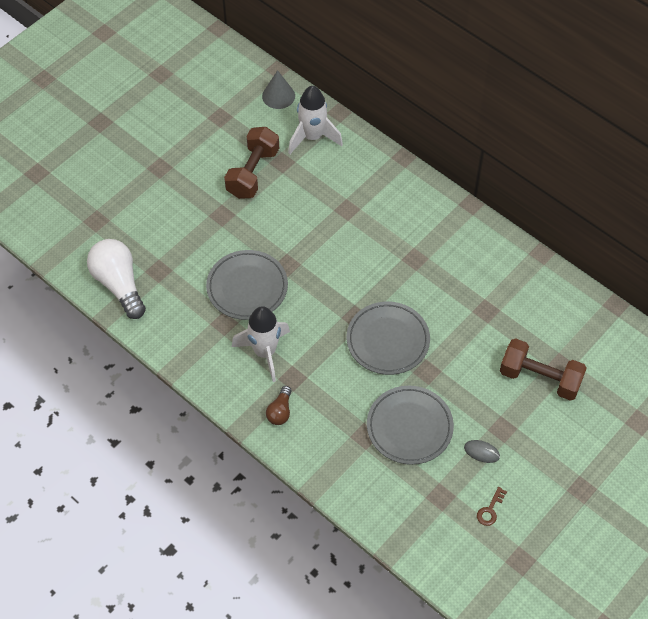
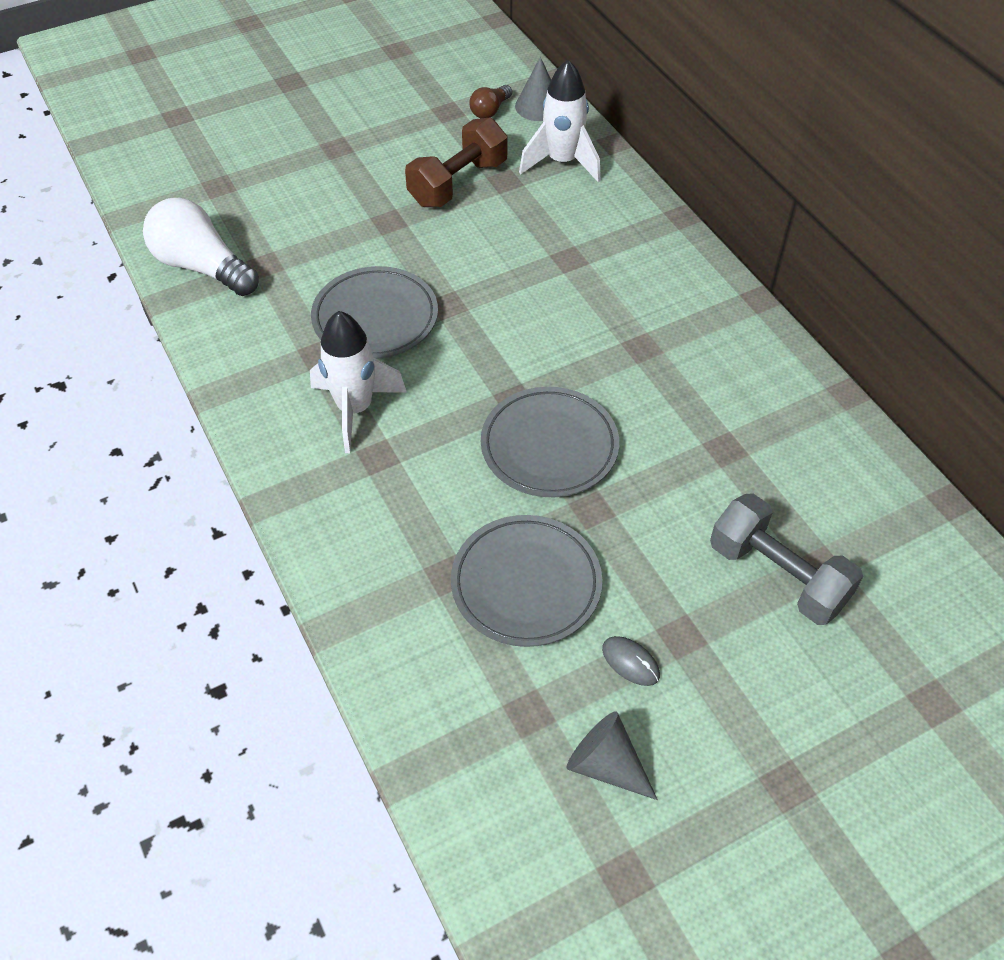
camera: 20 degrees right, 5 degrees down
(119, 284) = (202, 267): white light bulb -> white light bulb turned 45 degrees counterclockwise
(280, 411) = (334, 497): brown light bulb -> brown light bulb (490, 110)
(490, 510) = (606, 765): brown key -> grey cone
(540, 378) = (777, 575): brown dumbbell -> grey dumbbell

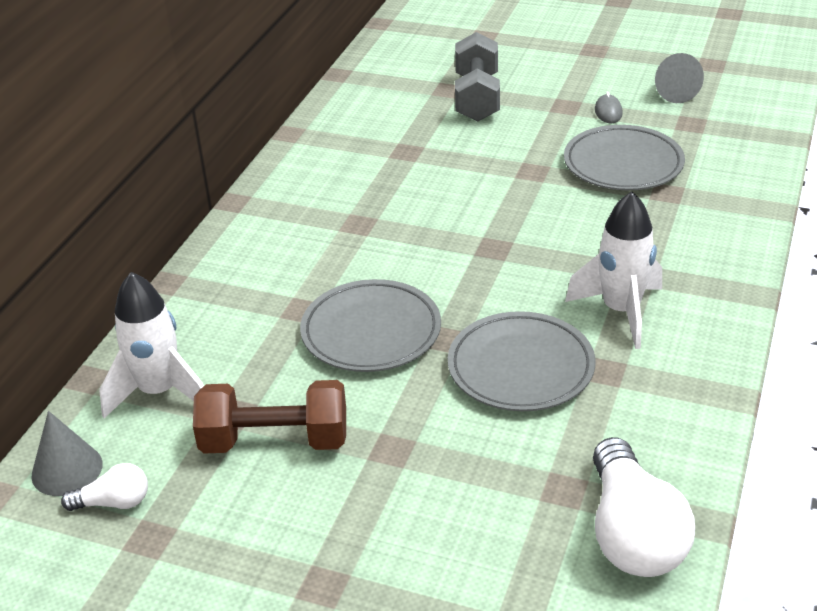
camera: 130 degrees left, 15 degrees down
(490, 110) = (114, 503): brown light bulb -> white light bulb
(549, 446) = (511, 211): grey plate -> grey plate (371, 332)

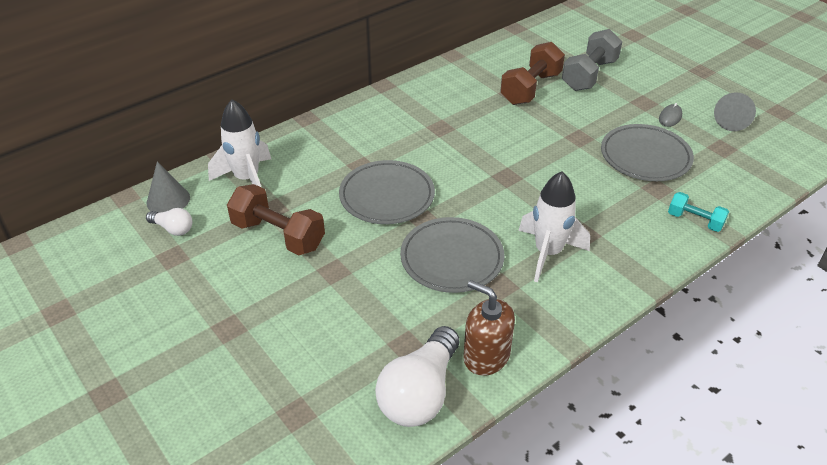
camera: 30 degrees right, 5 degrees up
(424, 137) = (530, 88): none -> brown dumbbell
(664, 455) = (486, 356): none -> brown soap dispenser
(736, 210) = (695, 221): none -> turquoise dumbbell

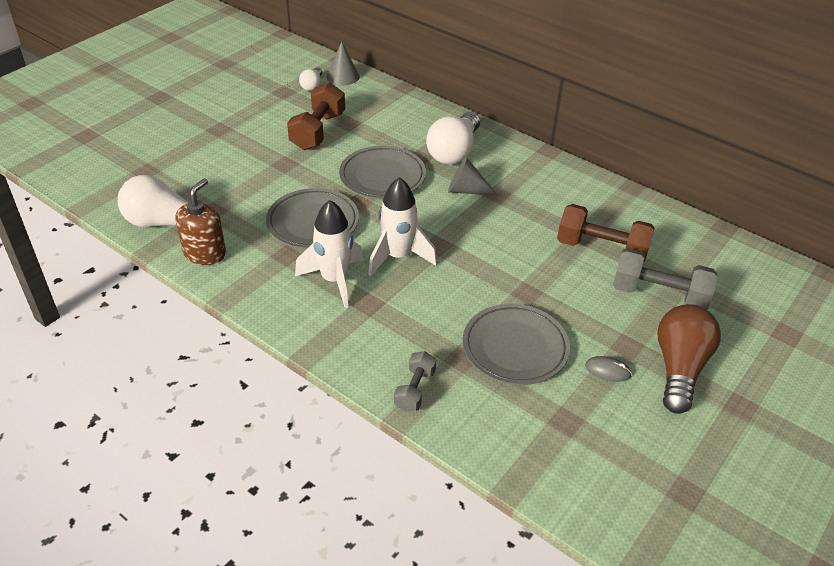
camera: 75 degrees right, 0 degrees up
(247, 179) = (379, 104): white rocket -> white rocket (398, 257)
(362, 141) = (454, 151): none -> white light bulb
(667, 85) = (679, 368): none -> brown light bulb
(695, 221) = (415, 390): turquoise dumbbell -> grey dumbbell
(731, 121) = (632, 433): grey cone -> grey cone (466, 190)

